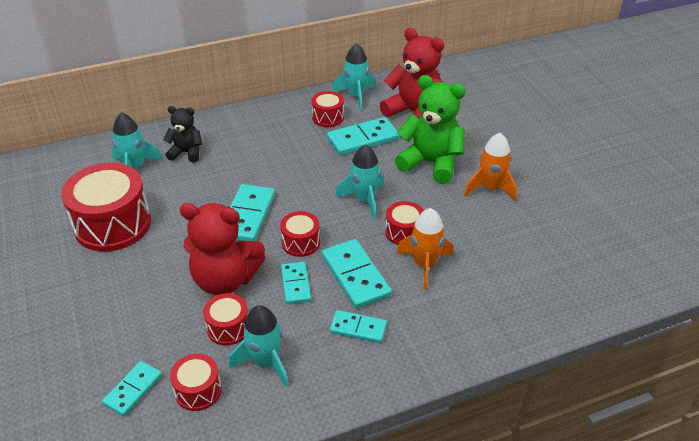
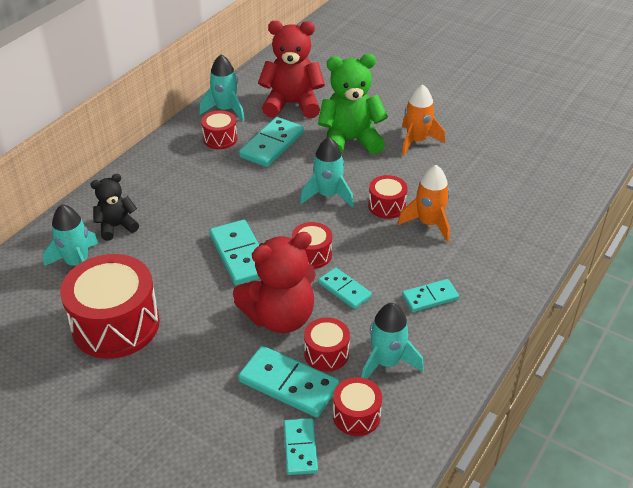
camera: 35 degrees left, 0 degrees up
(355, 276) = (385, 259): turquoise domino -> turquoise domino (288, 384)

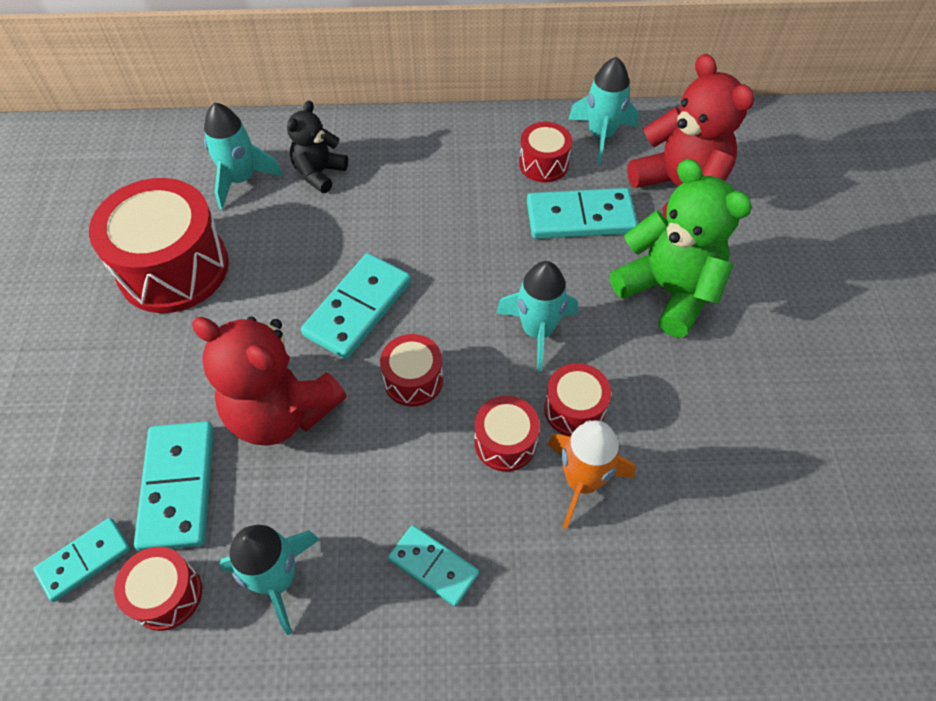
camera: 55 degrees right, 15 degrees up
(116, 226) = (319, 173): black teddy bear -> black teddy bear turned 90 degrees counterclockwise
(326, 353) = (251, 499): red drum -> red drum (505, 442)
(344, 290) = (376, 453): turquoise domino -> none
(416, 141) = (745, 367): orange rocket -> none

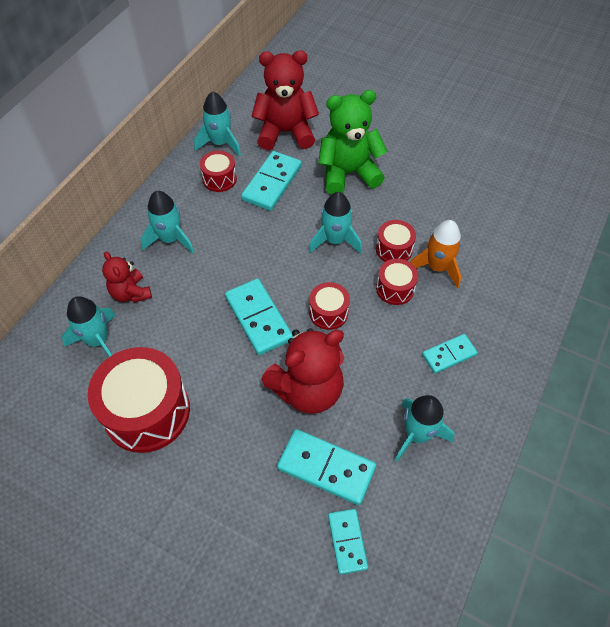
camera: 60 degrees left, 0 degrees up
(167, 594) = (396, 499): red drum -> none
(319, 173) = (131, 293): black teddy bear -> red teddy bear
(417, 167) = (170, 239): none -> turquoise rocket

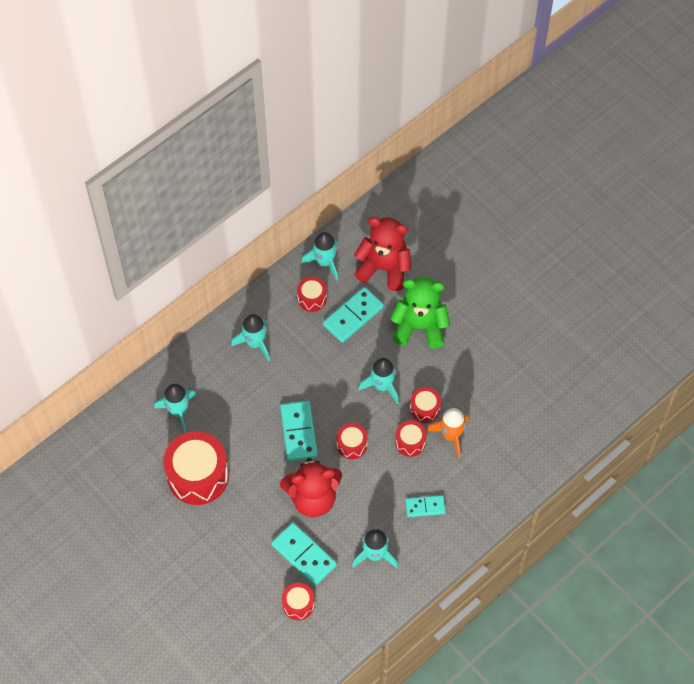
camera: 20 degrees right, 5 degrees up
(131, 293) = (212, 380): red teddy bear -> none
(347, 541) = (298, 604): turquoise domino -> red drum

